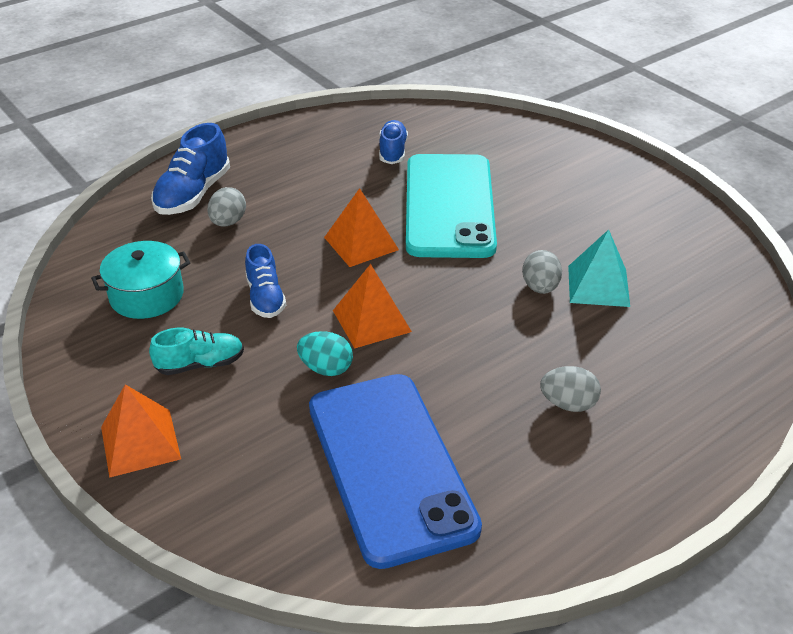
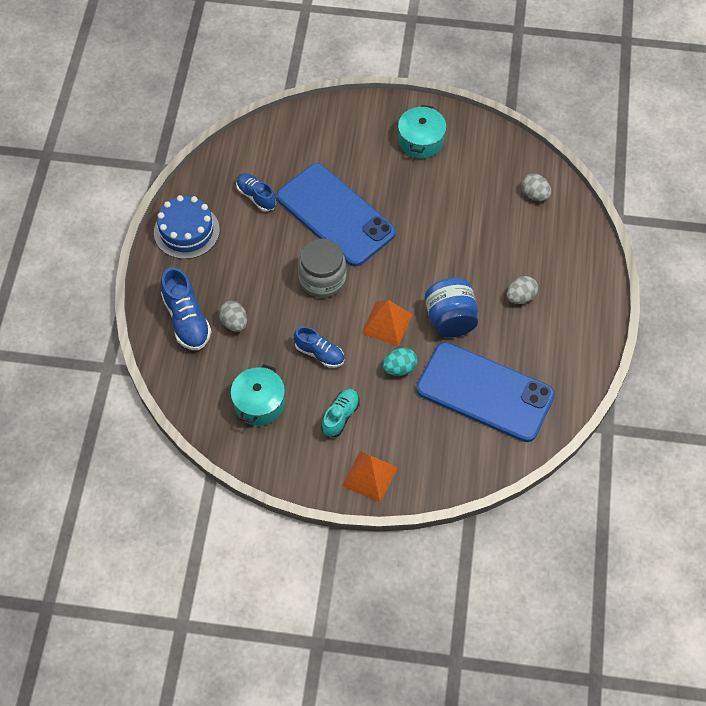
camera: 45 degrees left, 20 degrees up
(294, 139) = (186, 231): none -> blue cake
(361, 243) = (322, 279): orange pyramid -> grey jar
(448, 366) = (450, 319): none -> blue jar
(449, 206) = (335, 215): turquoise phone -> blue phone
(540, 287) = (440, 236): grey egg -> grey egg (534, 195)
(598, 285) = (464, 213): turquoise pyramid -> none
(626, 203) = (421, 141): none -> turquoise pot

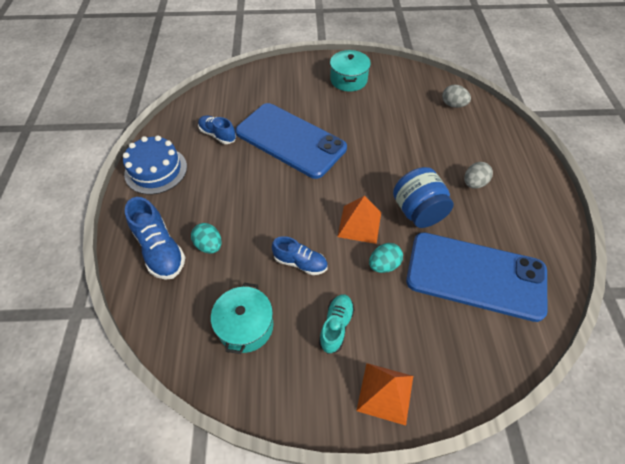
camera: 10 degrees left, 5 degrees down
(234, 323) = (209, 245): grey egg -> turquoise egg
(322, 279) = (289, 193): grey jar -> none

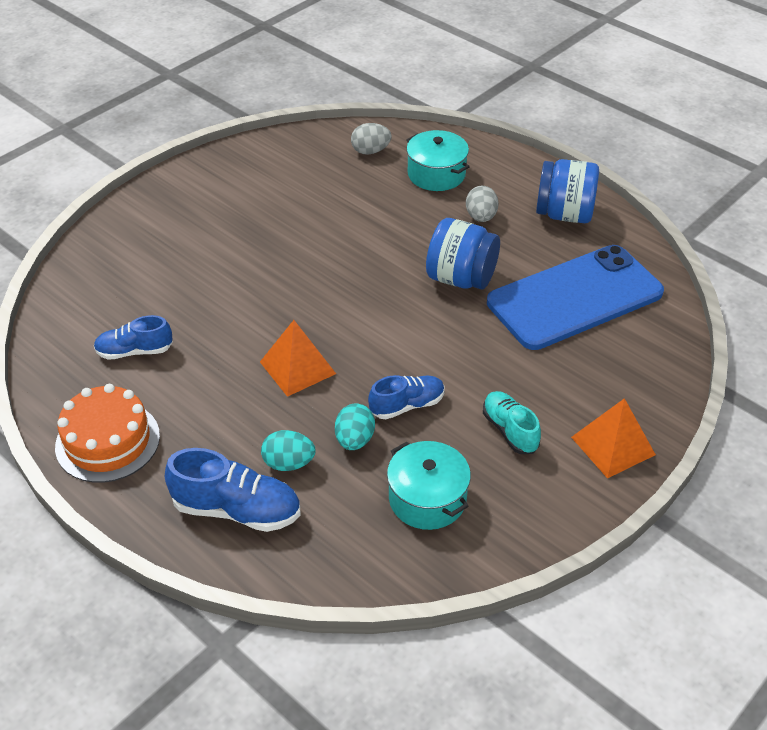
camera: 45 degrees left, 10 degrees down
(156, 170) = (107, 441): blue cake -> orange cake
(290, 140) = (236, 298): blue phone -> none
(348, 80) = (218, 191): turquoise pot -> turquoise pot (436, 174)
(359, 224) = (420, 329): orange pyramid -> orange pyramid (297, 367)
(384, 265) = (487, 348): turquoise egg -> turquoise egg (354, 440)
(532, 217) = (564, 214): none -> blue jar

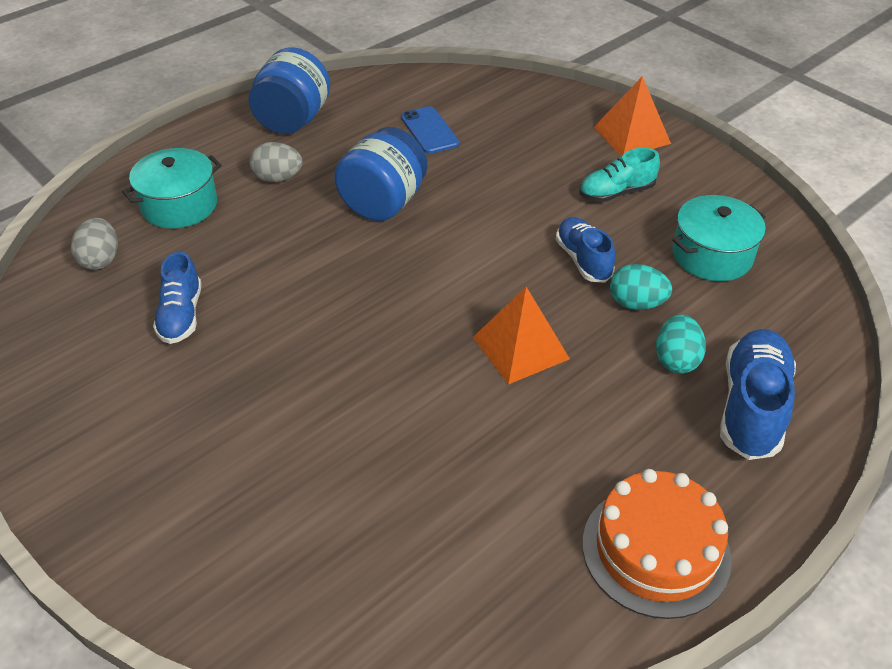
camera: 85 degrees left, 0 degrees up
(135, 351) = (478, 527): blue shoe -> blue shoe (181, 315)
(575, 298) = (429, 130): blue phone -> blue phone, size x0.41

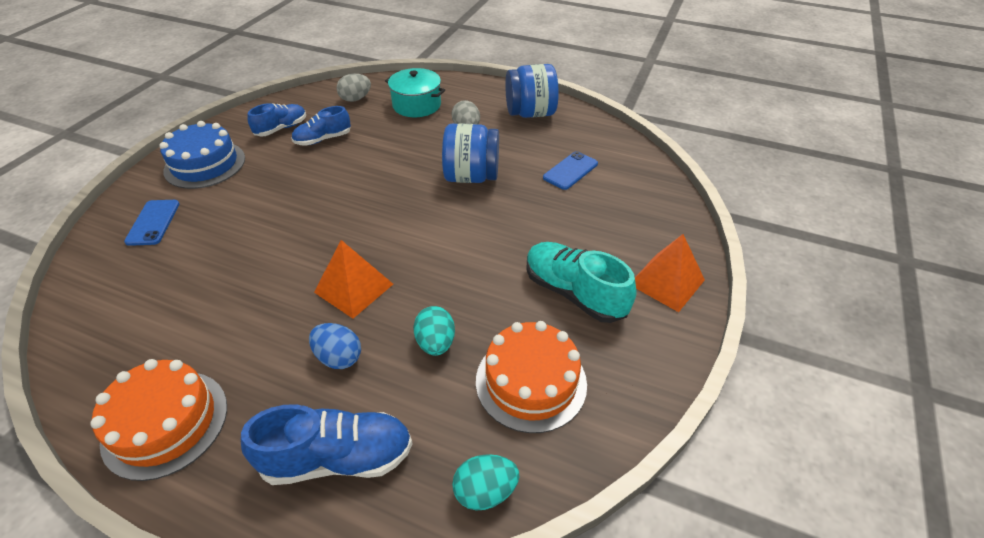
camera: 65 degrees right, 0 degrees up
(129, 464) = (205, 164): none -> blue cake
(244, 545) = (153, 222): none -> blue phone
(583, 260) = (472, 295): blue shoe -> blue shoe (281, 128)
(616, 193) = (574, 293): turquoise shoe -> turquoise shoe, size x1.53
(622, 382) = (339, 357): none -> blue egg
(676, 360) = (377, 387): turquoise egg -> turquoise egg (485, 491)
(712, 255) = (531, 382): turquoise pot -> orange cake

